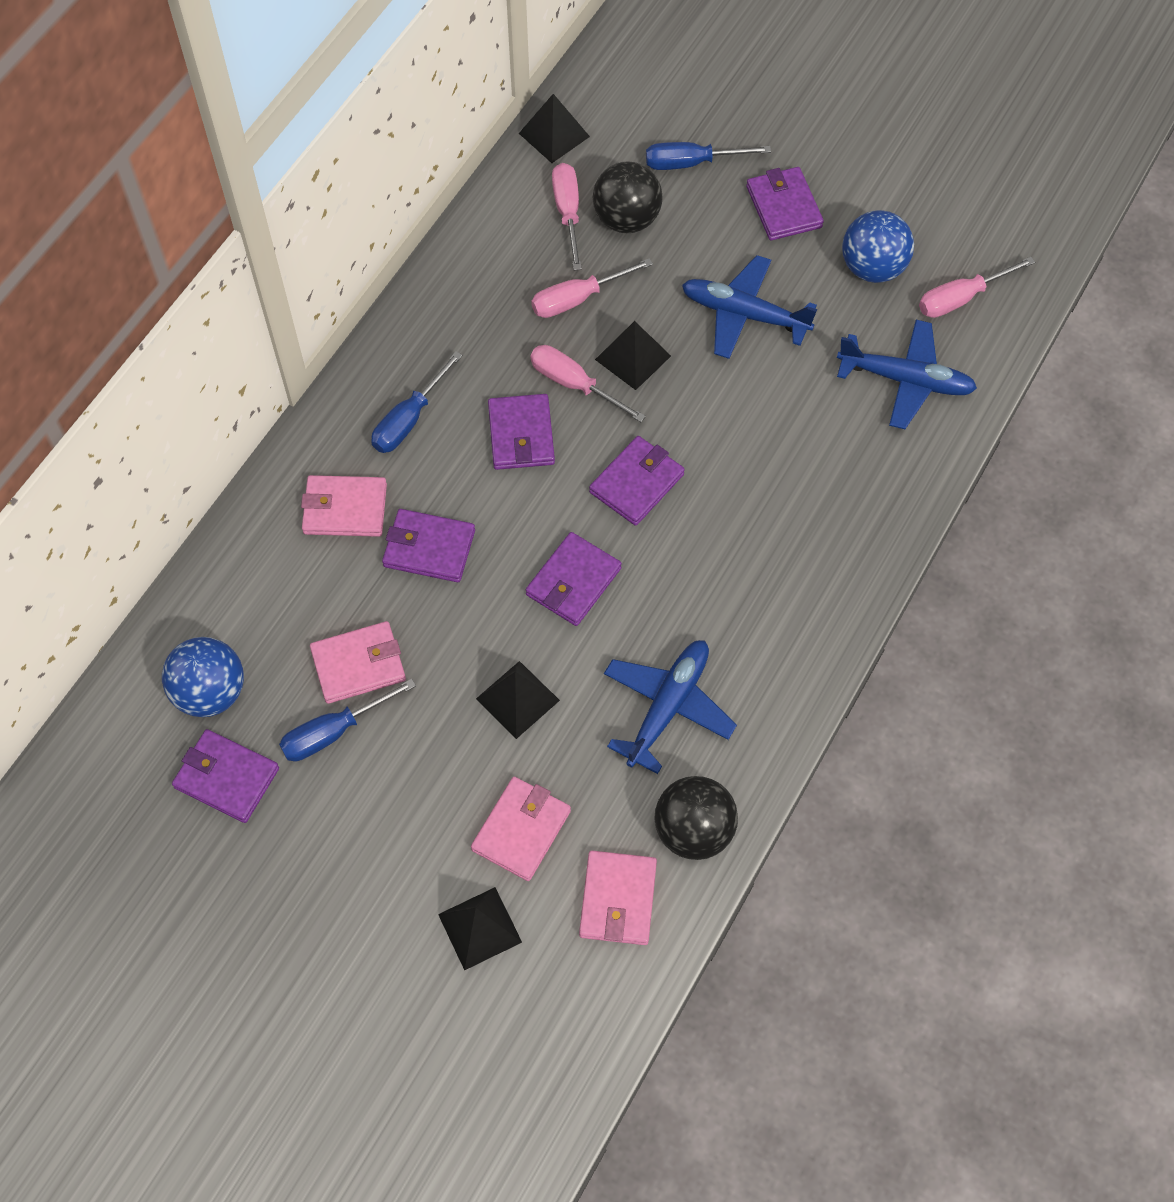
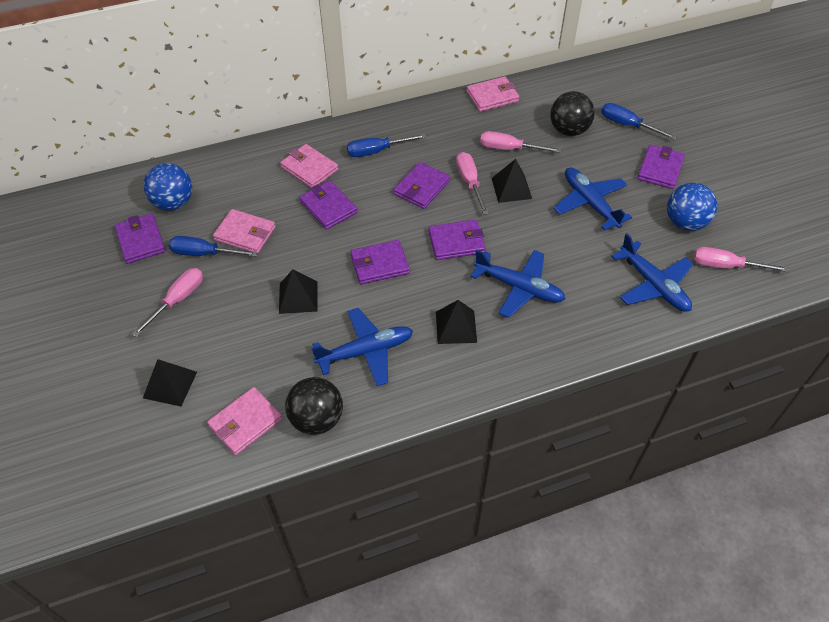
camera: 40 degrees right, 10 degrees down
(521, 830) = (236, 355): pink wallet -> pink wallet (492, 96)
(554, 135) = (567, 79): black pyramid -> black pyramid (456, 327)
(568, 213) = (541, 112): pink screwdriver -> pink screwdriver (178, 300)
(764, 492) = (519, 288): none -> blue plane

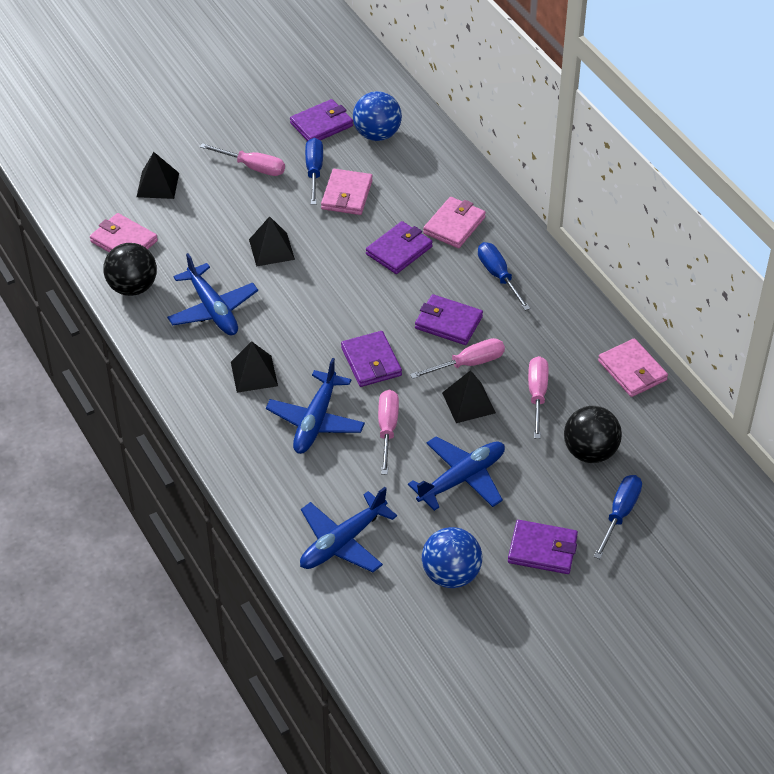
camera: 80 degrees right, 5 degrees down
(379, 264) = (326, 303): purple wallet -> none
(725, 266) = (387, 614): pink screwdriver -> pink screwdriver (387, 429)

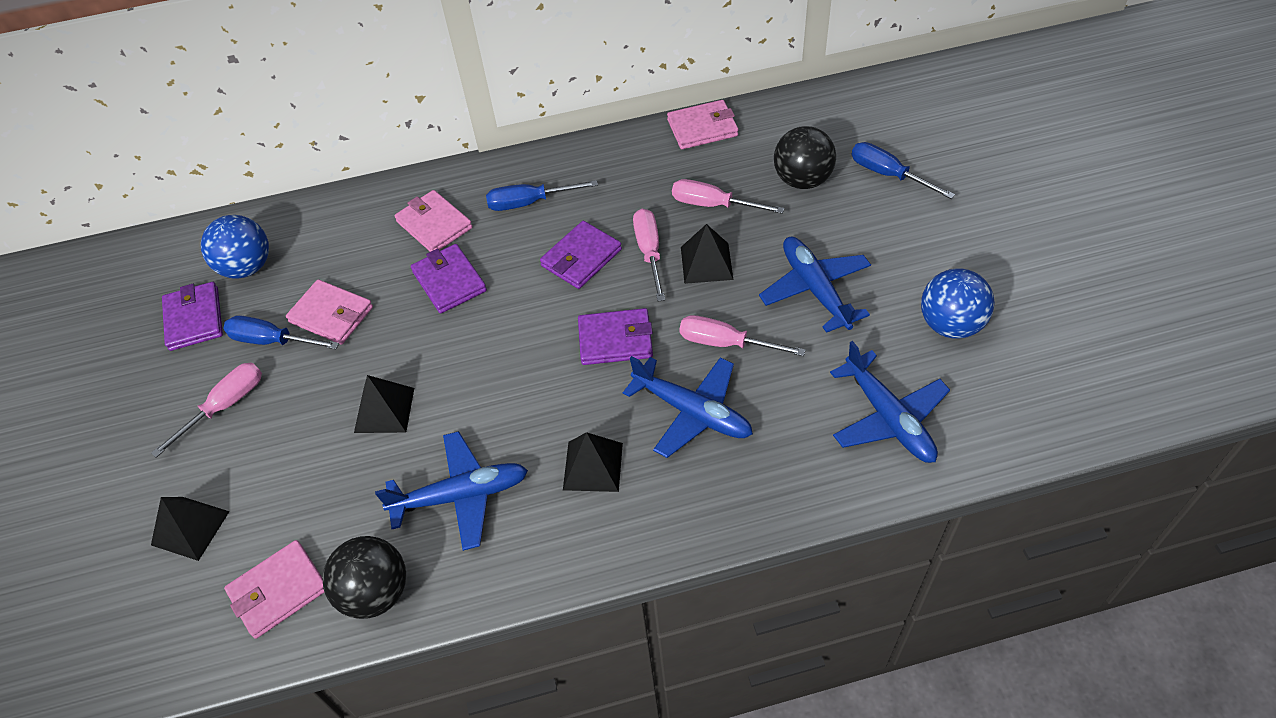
camera: 70 degrees left, 5 degrees up
(542, 549) = (925, 242): purple wallet -> none

